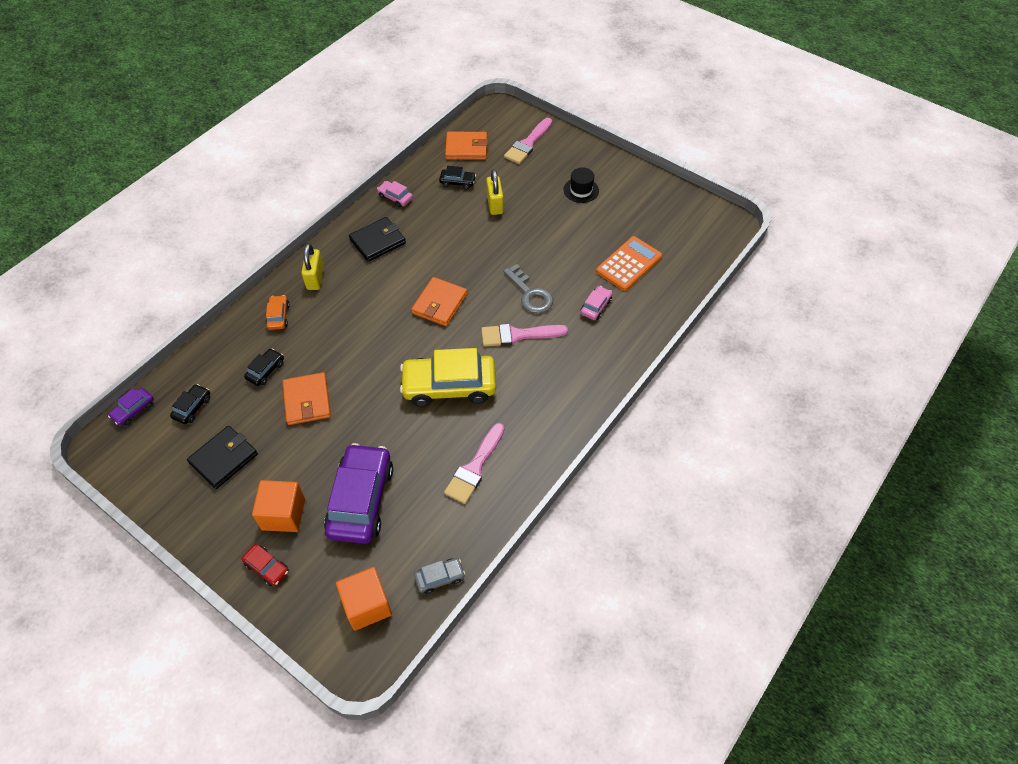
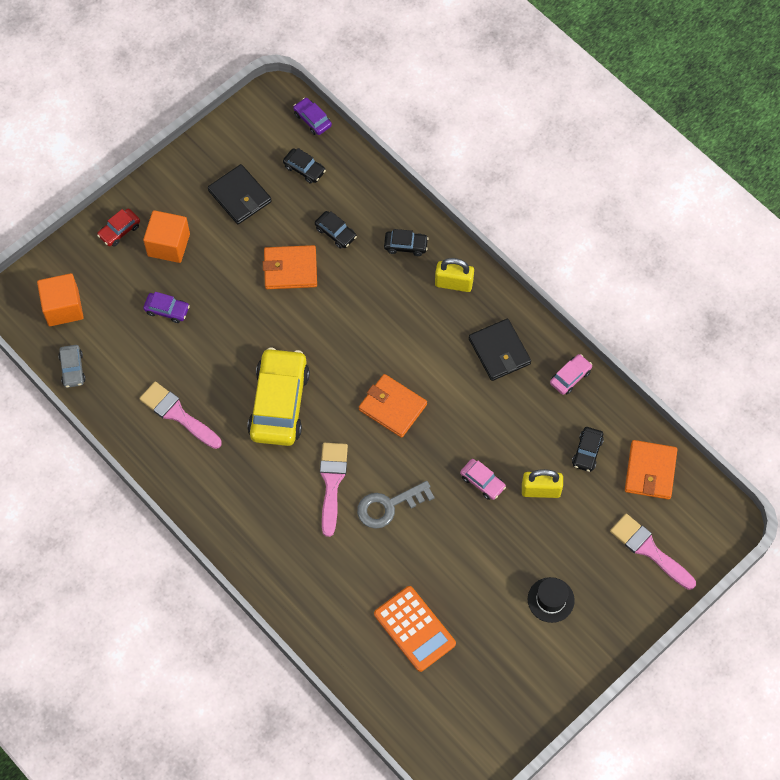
camera: 100 degrees right, 10 degrees up
(278, 316) = (405, 245): orange car -> black car
(361, 500) = (167, 310): purple car -> purple car, size x0.45
(596, 306) = (356, 575): pink car -> pink car (482, 482)

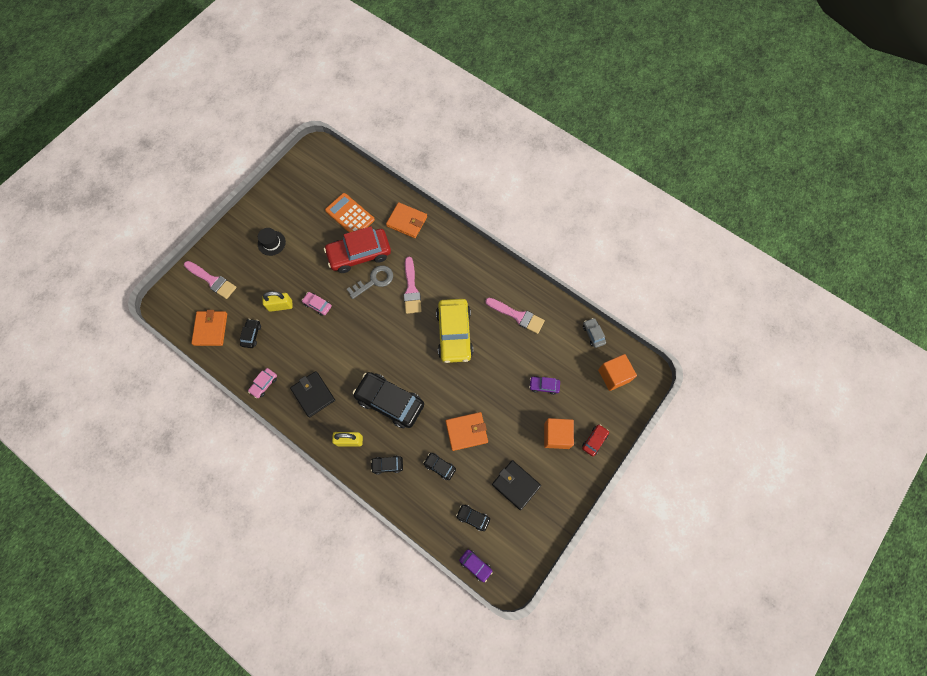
camera: 170 degrees right, 5 degrees up
(390, 324) = (390, 402): none -> black car
(392, 407) = (380, 343): orange wallet -> orange wallet (407, 221)
(407, 555) = (359, 254): none -> red car

